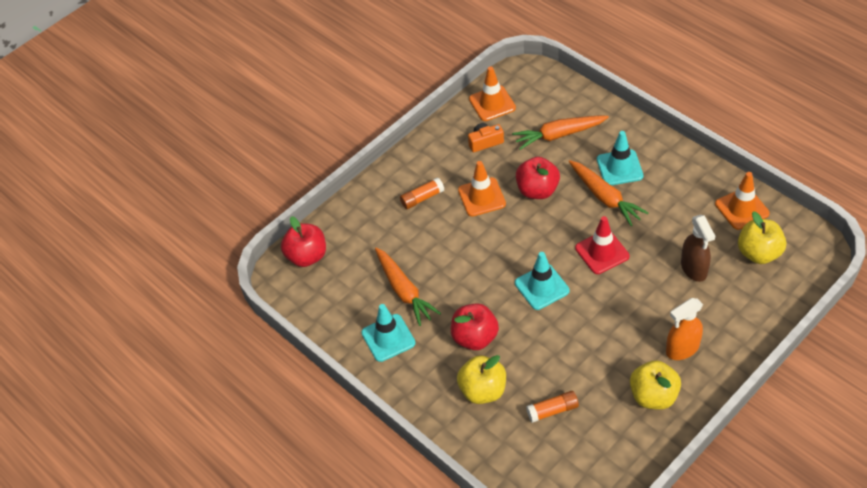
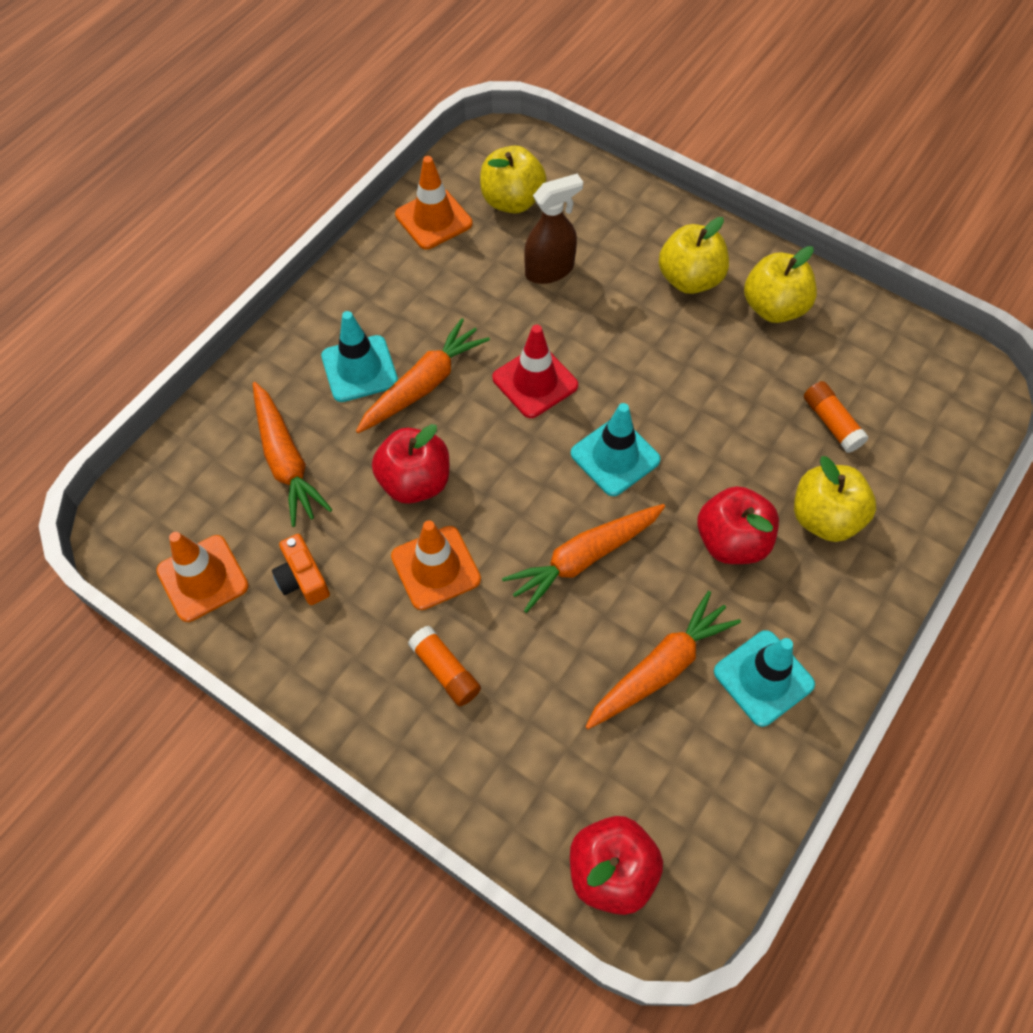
camera: 105 degrees left, 10 degrees up
(476, 264) = (584, 558): none -> orange carrot
(682, 349) = (689, 279): orange spray bottle -> yellow apple

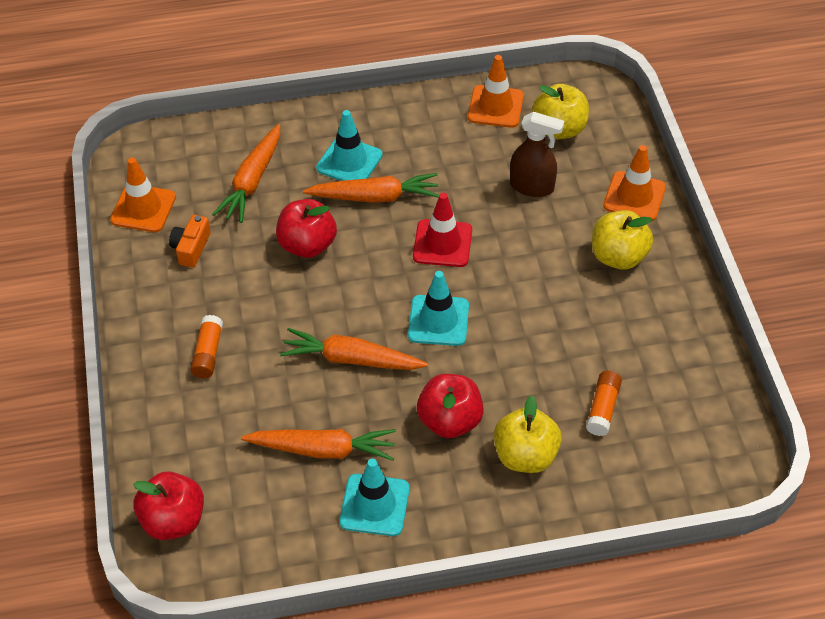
camera: 45 degrees right, 10 degrees down
(436, 568) = (265, 298): orange traffic cone -> orange traffic cone (634, 196)
(773, 307) = (654, 314): yellow apple -> none

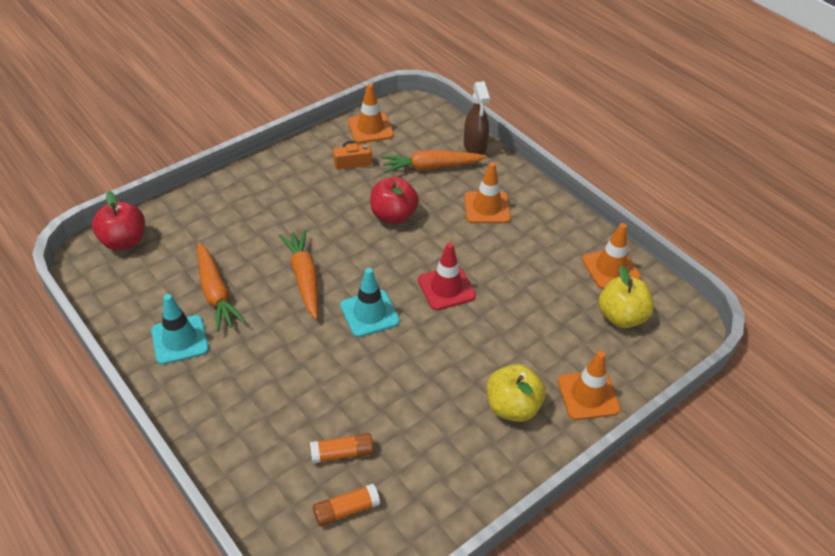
camera: 60 degrees right, 5 degrees down
(208, 353) = (268, 204): orange glue stick -> orange glue stick (346, 510)
(349, 161) = (487, 208): turquoise traffic cone -> orange traffic cone
(375, 197) = (464, 234): orange carrot -> none
(450, 421) = (277, 356): red apple -> none
(525, 456) = (267, 416): yellow apple -> none
(532, 187) = (545, 322): brown spray bottle -> brown spray bottle (475, 147)

